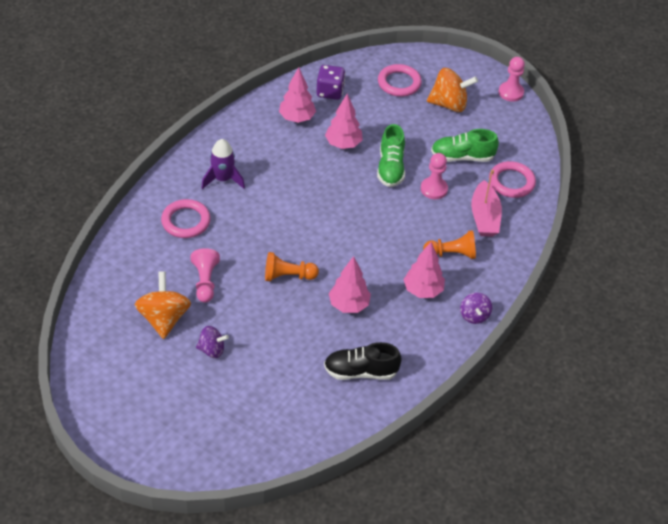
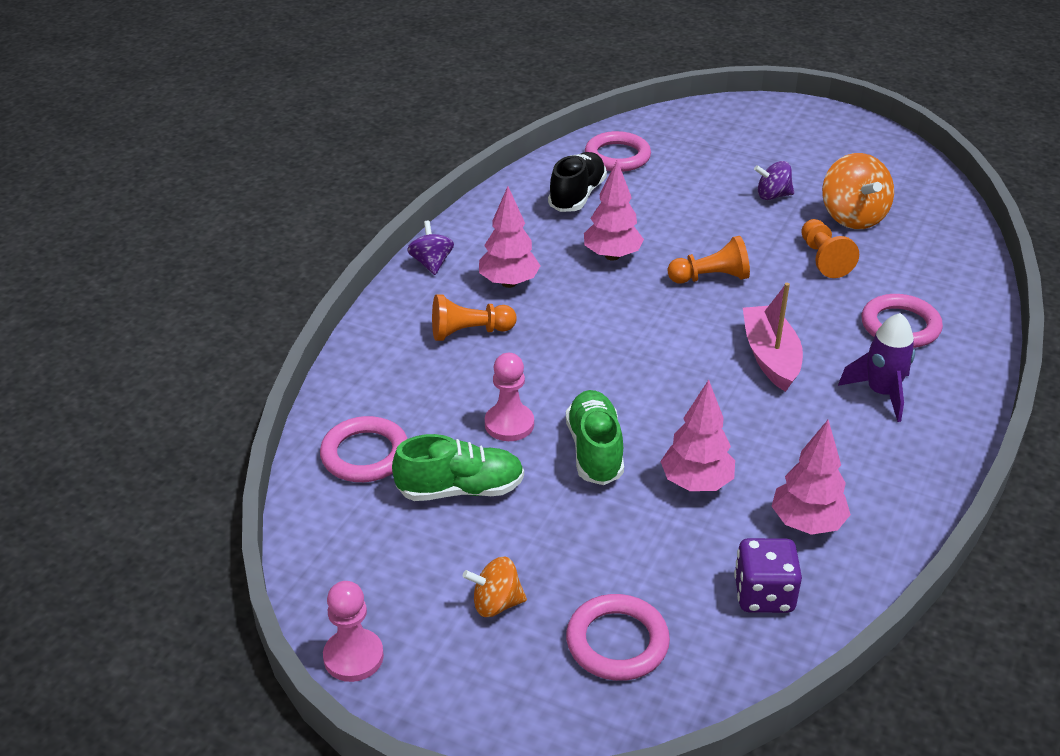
camera: 175 degrees right, 10 degrees down
(205, 281) = (823, 259): pink pawn -> orange pawn
(318, 416) = (617, 156): none -> pink ring
(361, 371) = (577, 196): black shoe -> black shoe turned 60 degrees counterclockwise
(449, 104) = (496, 603): orange spinning top -> orange spinning top, size x0.59
(484, 217) = (416, 390): pink boat -> pink boat (770, 357)

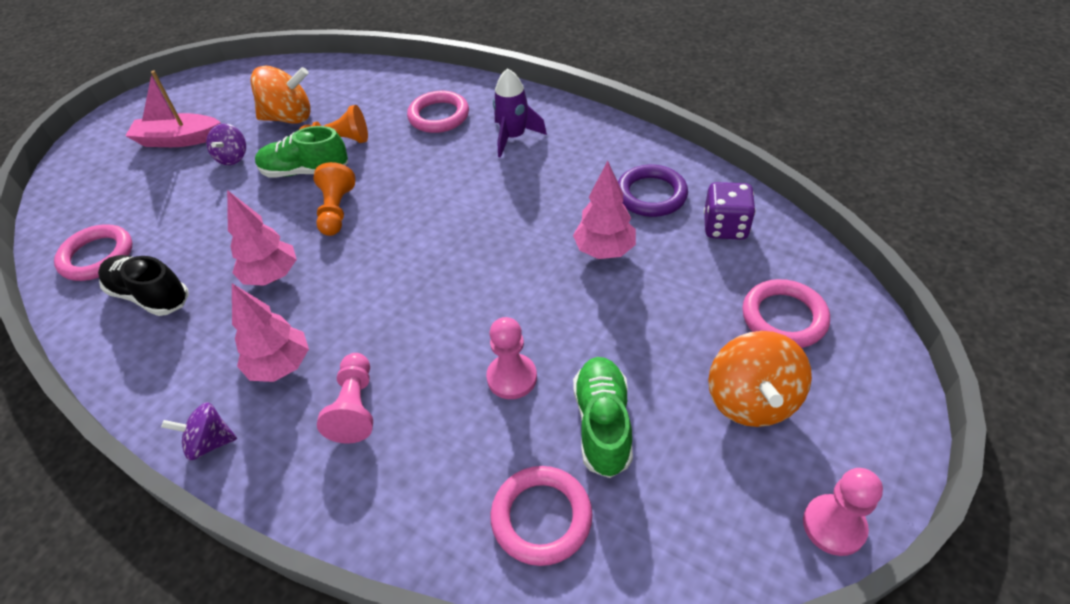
camera: 80 degrees left, 10 degrees up
(469, 332) = (355, 407): orange pawn -> pink pawn
(496, 603) = (751, 400): orange spinning top -> orange spinning top, size x1.69
(595, 451) = (558, 313): green shoe -> green shoe (305, 171)
(770, 357) = (457, 188): pink boat -> pink boat (179, 140)
(807, 523) = (651, 195): pink tree -> purple ring

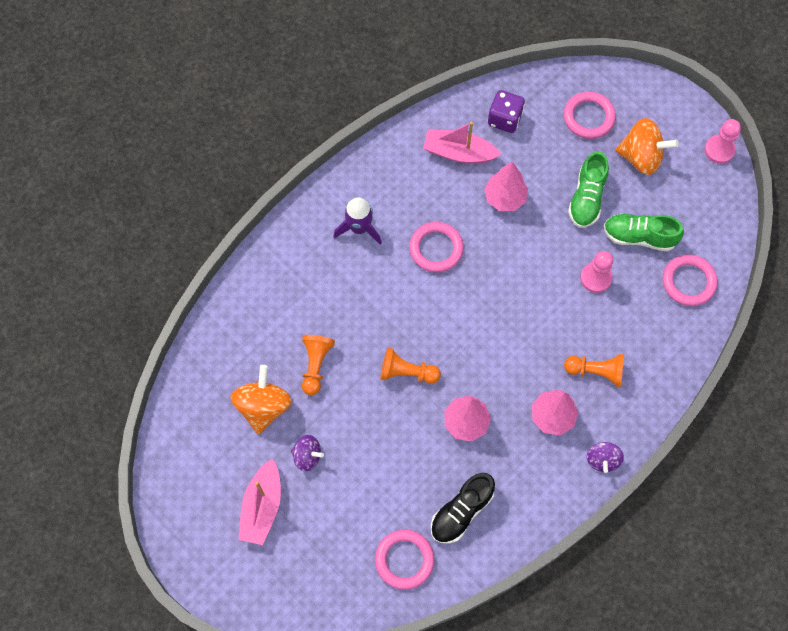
camera: 80 degrees left, 20 degrees up
(305, 171) = (348, 394): green shoe -> green shoe (586, 198)
(355, 407) = (596, 371): pink pawn -> orange pawn
(439, 116) = (308, 280): pink ring -> pink ring (436, 249)
(651, 195) = (459, 152): purple ring -> pink boat

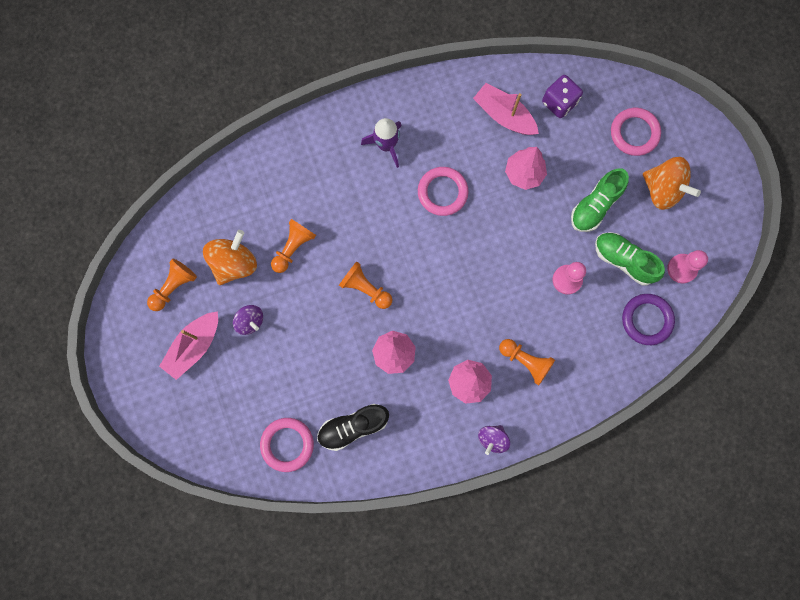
camera: 25 degrees right, 10 degrees up
(212, 457) = (174, 287): none -> orange pawn
(688, 282) = (646, 320): pink ring -> purple ring
(719, 150) = (736, 214): pink pawn -> pink pawn (682, 269)

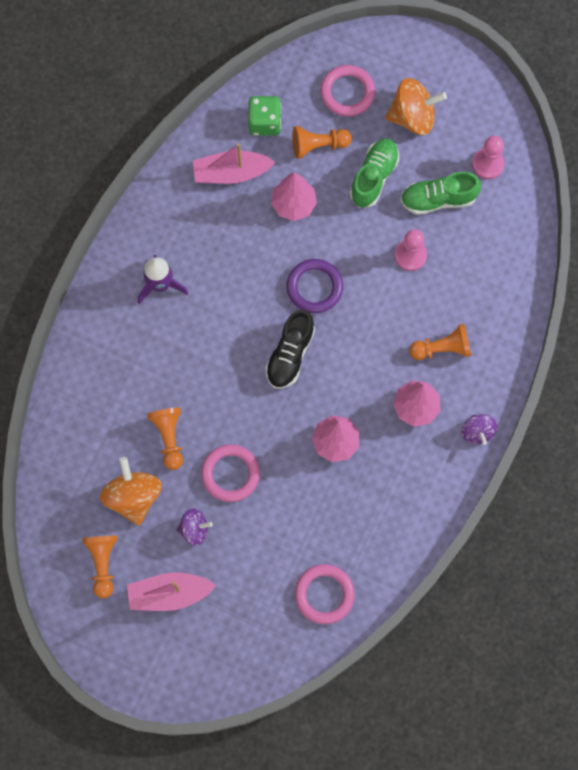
camera: 45 degrees left, 5 degrees down
(194, 346) = (169, 594): pink boat -> pink boat turned 90 degrees clockwise
(353, 427) = (361, 529): black shoe -> black shoe (290, 354)
(365, 288) = (261, 413): orange pawn -> orange pawn (318, 145)
(442, 192) = (244, 279): pink ring -> pink ring (230, 474)
(559, 102) = (264, 122): purple dice -> green dice
(595, 205) = (374, 177): green shoe -> green shoe turned 150 degrees counterclockwise
(646, 320) = (500, 228): purple ring -> purple ring (314, 287)

